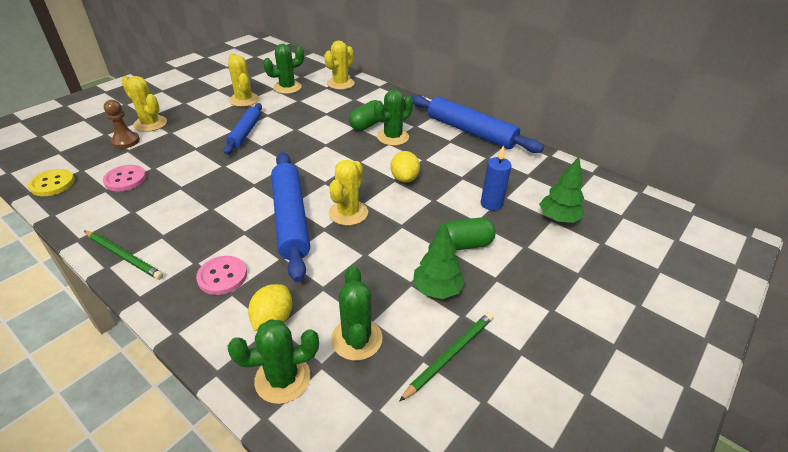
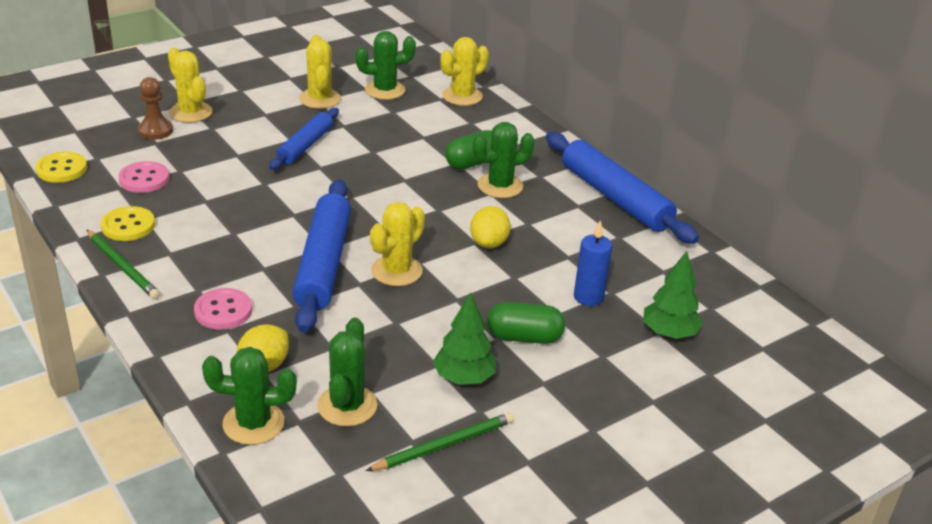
camera: 15 degrees right, 5 degrees down
(120, 220) = (128, 226): none -> yellow button

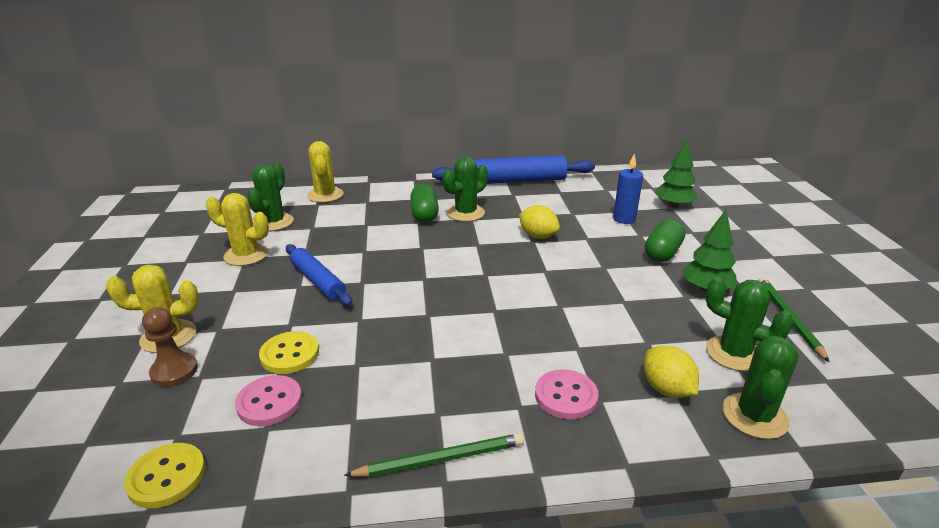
camera: 60 degrees left, 5 degrees down
(128, 226) = (357, 437): yellow button -> yellow button (289, 354)
(323, 264) = (520, 317): blue rolling pin -> none
(396, 271) = (552, 283): yellow cactus -> none
(500, 186) = (466, 213): green cactus -> green cactus turned 45 degrees clockwise

